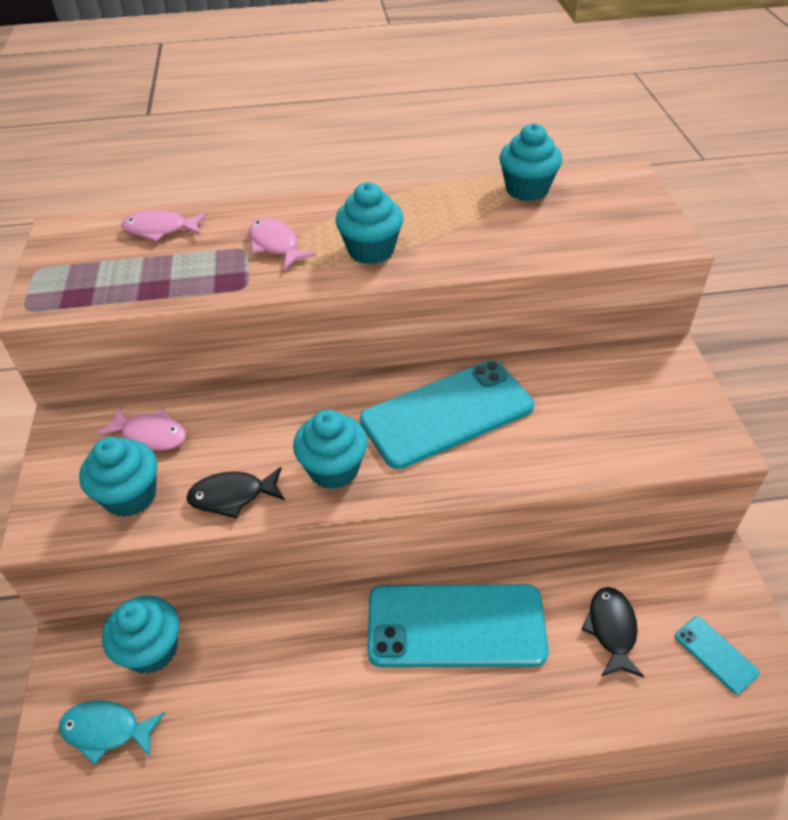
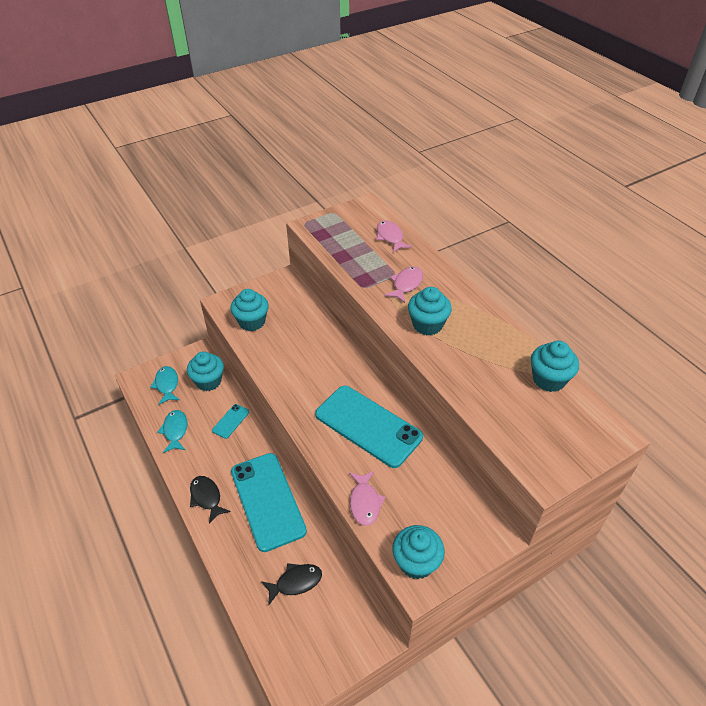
camera: 65 degrees right, 0 degrees up
(150, 435) = (291, 311): pink fish -> pink fish (365, 502)
(231, 741) = (175, 431): none -> turquoise fish
(232, 496) = (268, 358): black fish -> black fish (206, 497)
(333, 469) = (302, 390): turquoise cupcake -> turquoise cupcake (416, 562)
(715, 654) = (301, 647): turquoise phone -> turquoise phone (231, 421)

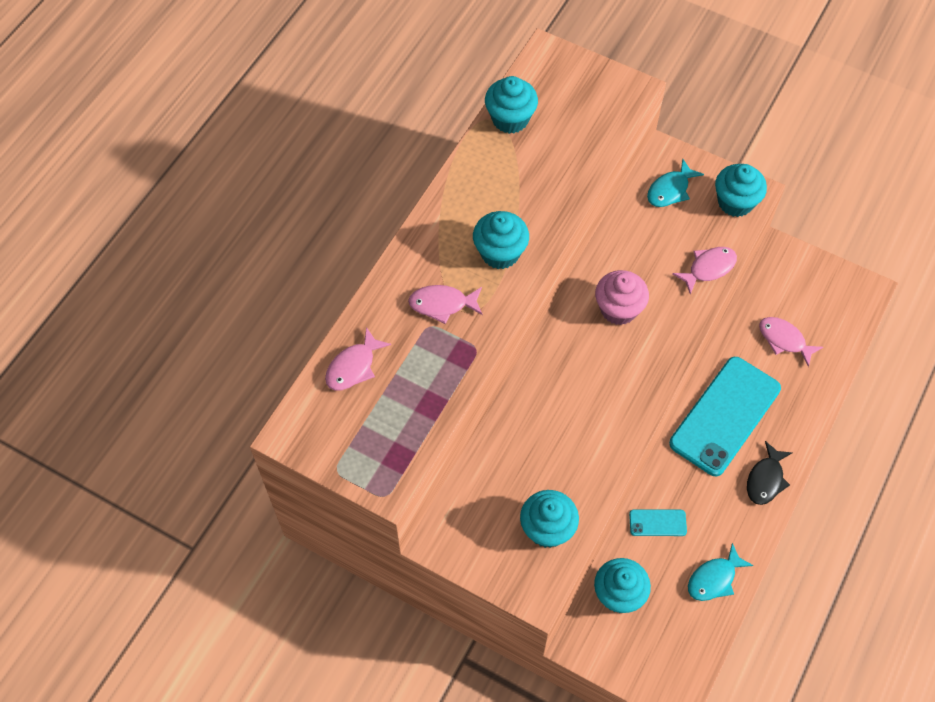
camera: 120 degrees left, 15 degrees up
(167, 385) = (659, 645): turquoise fish -> turquoise fish (670, 190)
(295, 582) = (784, 340): black fish -> pink fish
(368, 426) = (618, 309): turquoise phone -> pink cupcake

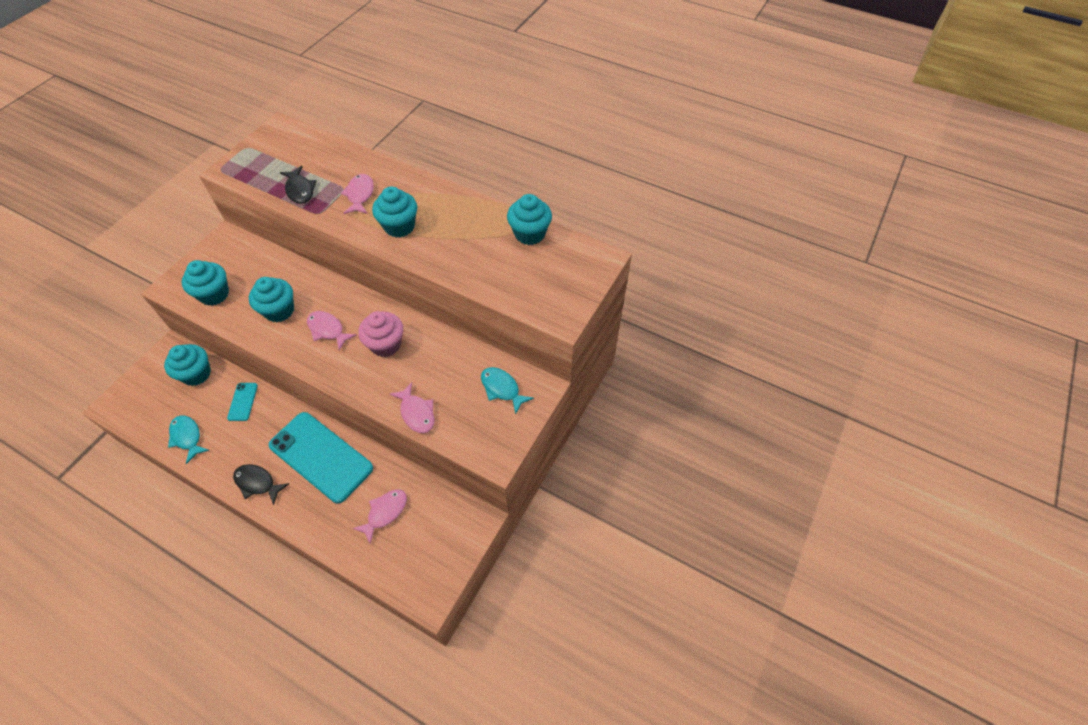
camera: 90 degrees right, 5 degrees down
(353, 367) = (320, 153): pink fish -> pink fish (328, 330)
(431, 379) = (300, 190): none -> black fish
(735, 202) = (486, 441): turquoise cupcake -> turquoise cupcake (279, 310)

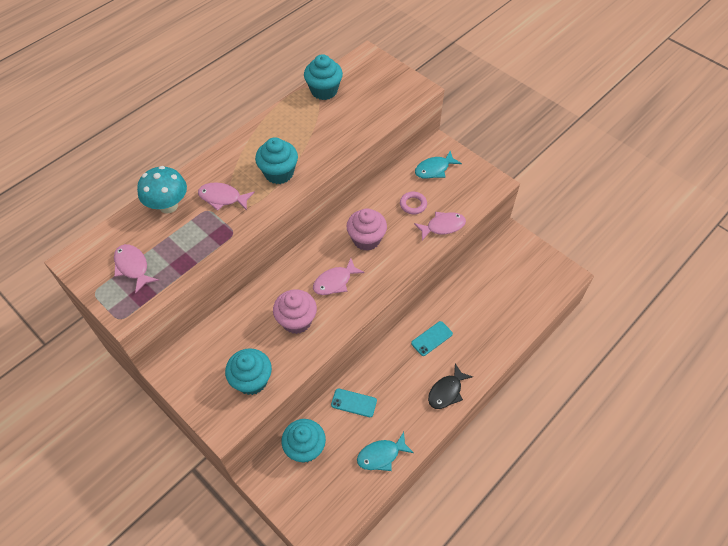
camera: 75 degrees left, 0 degrees up
(279, 310) = (296, 321): turquoise cupcake -> pink cupcake
(300, 190) = (191, 246): black fish -> none
(321, 456) = (431, 338): turquoise phone -> turquoise phone, size x0.43
(345, 163) = (168, 206): none -> turquoise mushroom
(385, 513) = (494, 296): pink fish -> pink fish (133, 267)
(443, 377) = (413, 204): none -> pink ring

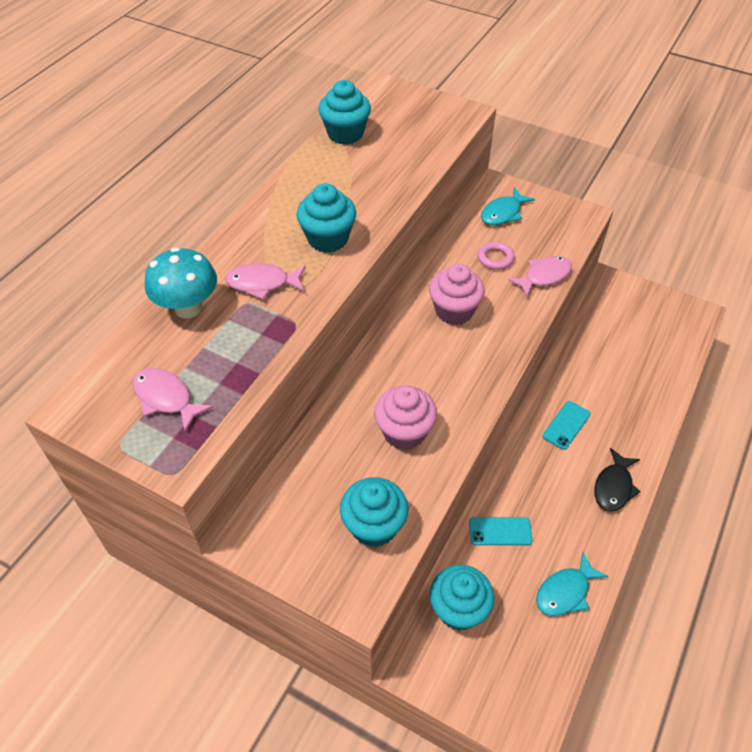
camera: 15 degrees left, 5 degrees down
(335, 282) = (435, 371): pink fish -> none

